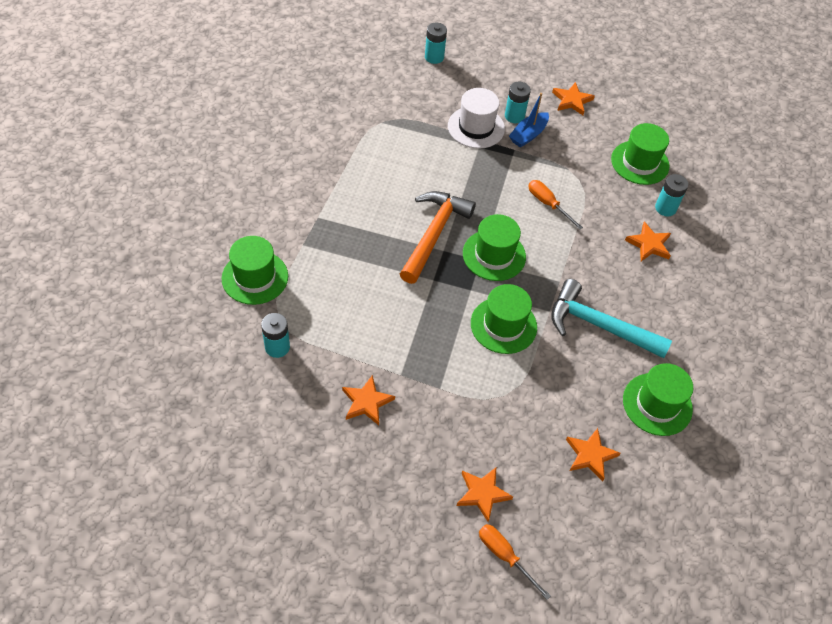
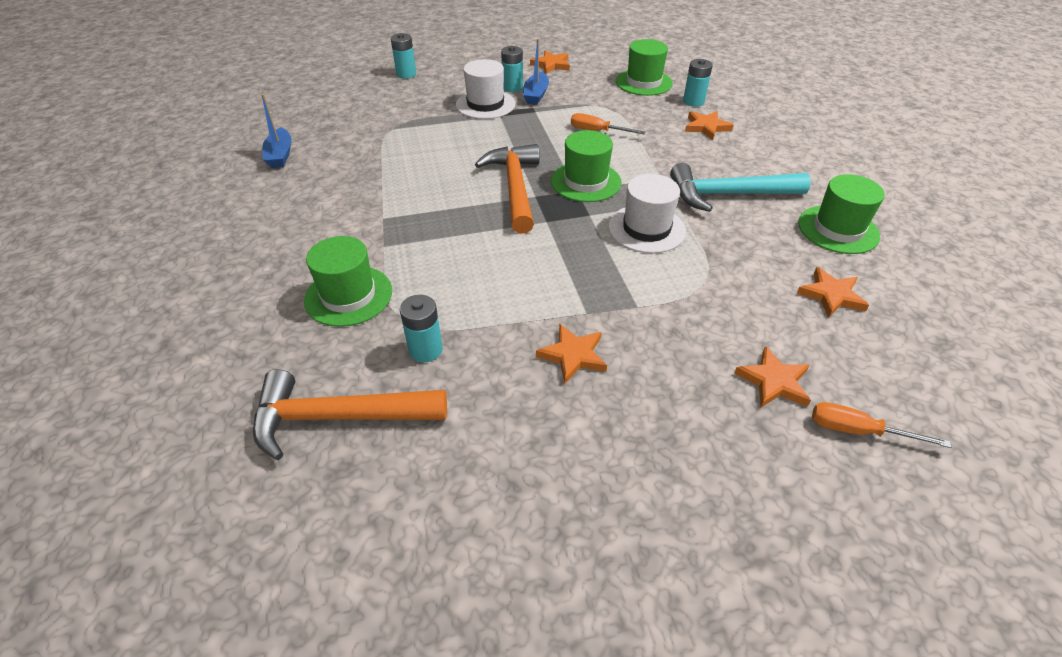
camera: 25 degrees left, 10 degrees down
(198, 368) = (338, 417): none -> orange hammer
(280, 114) = (280, 155): none -> blue boat
(503, 325) = (646, 229): green hat -> white hat

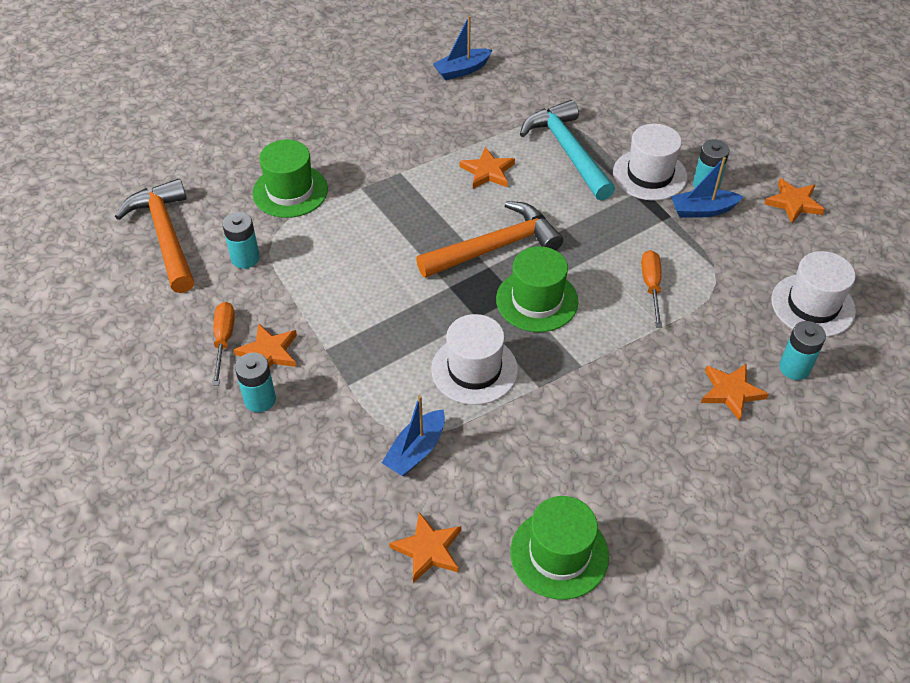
camera: 70 degrees right, 5 degrees up
(406, 74) = (675, 90): turquoise battery -> turquoise battery (260, 399)
(643, 82) = (813, 305): green hat -> white hat
(726, 280) = (416, 450): none -> blue boat
(728, 195) = (578, 434): turquoise hammer -> turquoise hammer (567, 151)
(773, 381) = (282, 505): orange star -> orange star (488, 171)
(857, 431) = (239, 575): orange screwdriver -> orange screwdriver (224, 340)

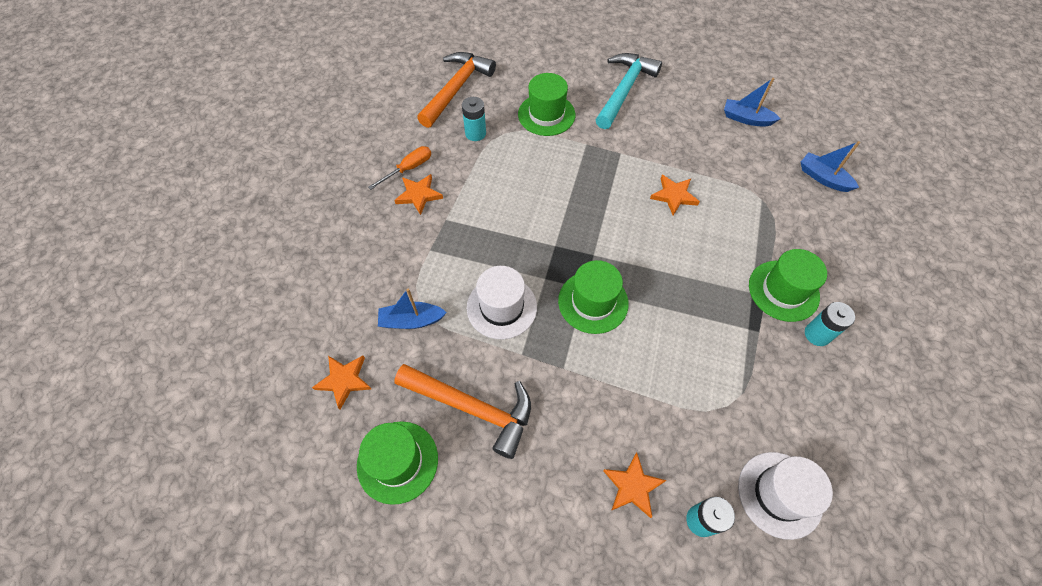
camera: 50 degrees right, 10 degrees up
(260, 399) = (382, 216): turquoise battery -> none
(495, 247) = (614, 246): orange hammer -> orange hammer (473, 408)
(567, 151) = (745, 226): turquoise hammer -> turquoise hammer (624, 90)
(649, 175) = (783, 290): white hat -> green hat
(651, 286) = (678, 364): orange screwdriver -> none
(702, 210) = (789, 349): blue boat -> blue boat (823, 178)
(793, 203) = (873, 409): orange star -> none

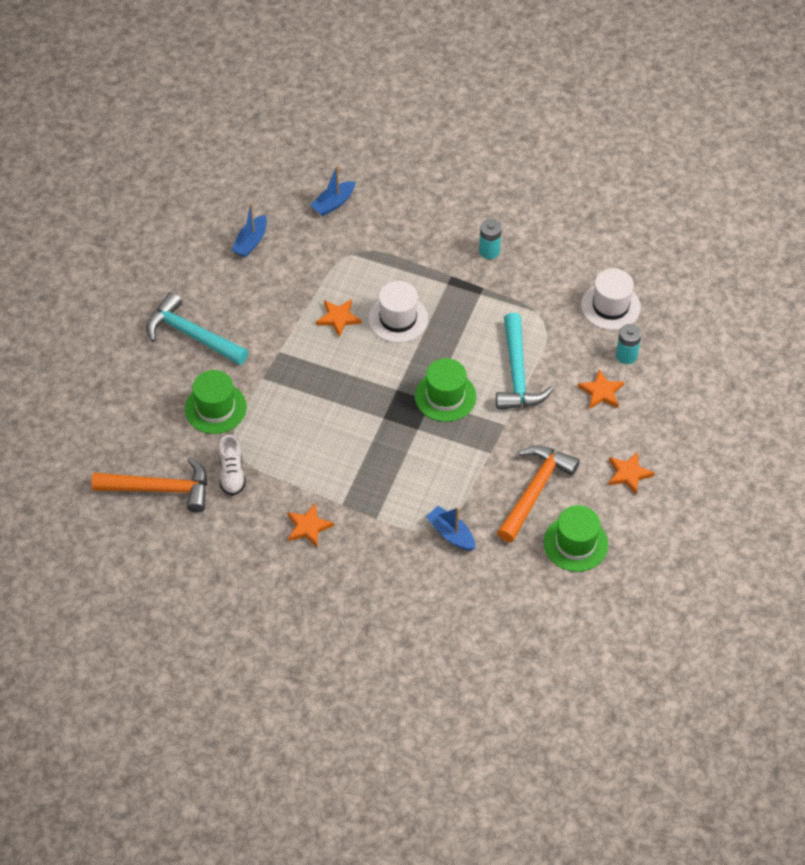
camera: 85 degrees left, 5 degrees down
(344, 380) = (504, 584): orange star -> orange star (628, 474)
(408, 169) = (272, 536): orange screwdriver -> none
(411, 320) = (451, 534): blue boat -> blue boat turned 135 degrees clockwise
(456, 89) = (160, 489): orange hammer -> orange hammer turned 150 degrees clockwise
(475, 133) = (232, 474): turquoise battery -> white shoe
(501, 307) = (444, 464): white hat -> white hat (398, 318)
(640, 378) = (517, 374): none -> turquoise hammer
(783, 290) = (447, 262): green hat -> none

